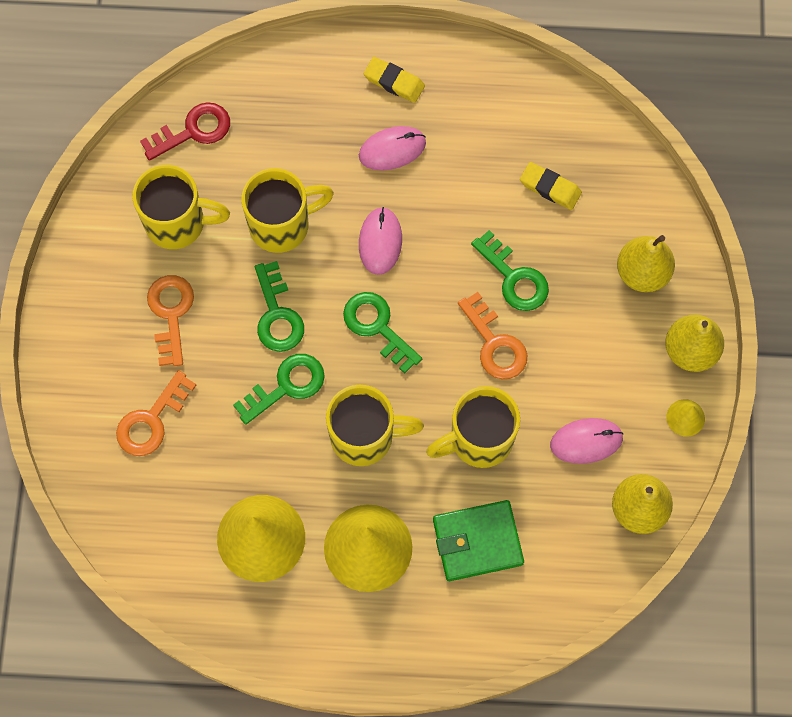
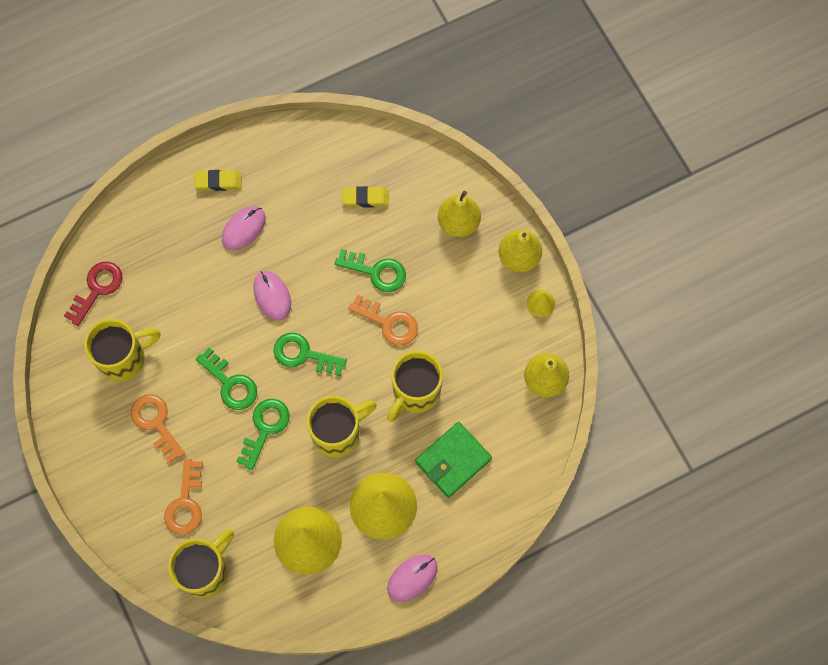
camera: 30 degrees left, 0 degrees up
(282, 225) = (198, 321): yellow mug -> yellow mug (205, 571)
(586, 441) = (486, 354): pink mouse -> pink mouse (412, 578)

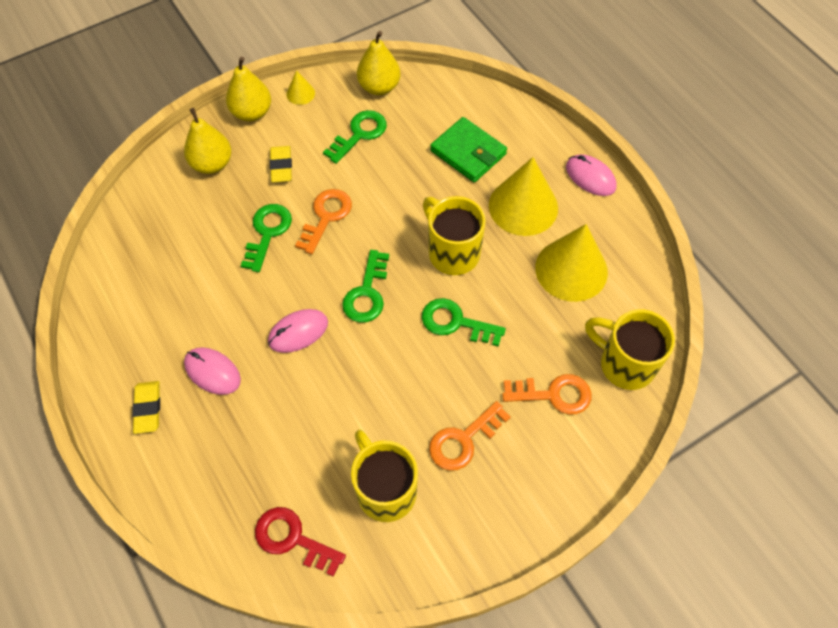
camera: 95 degrees left, 10 degrees down
(230, 383) = (407, 364): green key -> green key (359, 134)
(365, 198) = (179, 250): yellow eraser -> yellow eraser (281, 166)
(415, 392) = (401, 188): yellow mug -> none

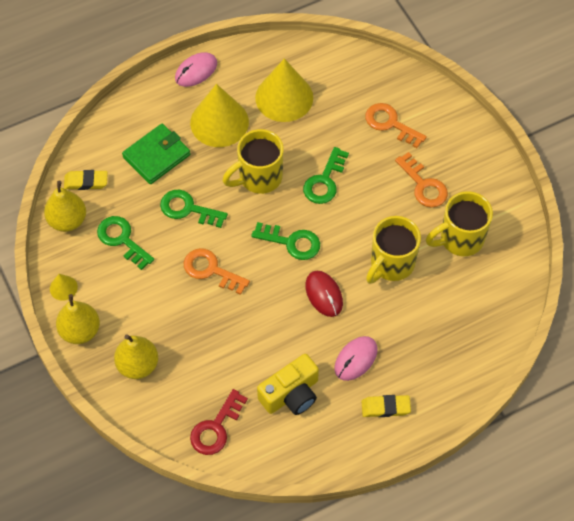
camera: 85 degrees left, 0 degrees up
(171, 307) = (291, 394): none -> yellow camera
(267, 233) = (222, 317): green key -> green key (188, 209)
(281, 166) = (150, 305): yellow eraser -> yellow eraser (86, 182)
(293, 539) = (495, 301): red key -> red key (216, 428)
(298, 332) = (324, 294): pink mouse -> red mouse
(553, 394) = (390, 124): orange key -> orange key turned 60 degrees counterclockwise
(625, 364) = (368, 76): yellow mug -> yellow mug (391, 264)

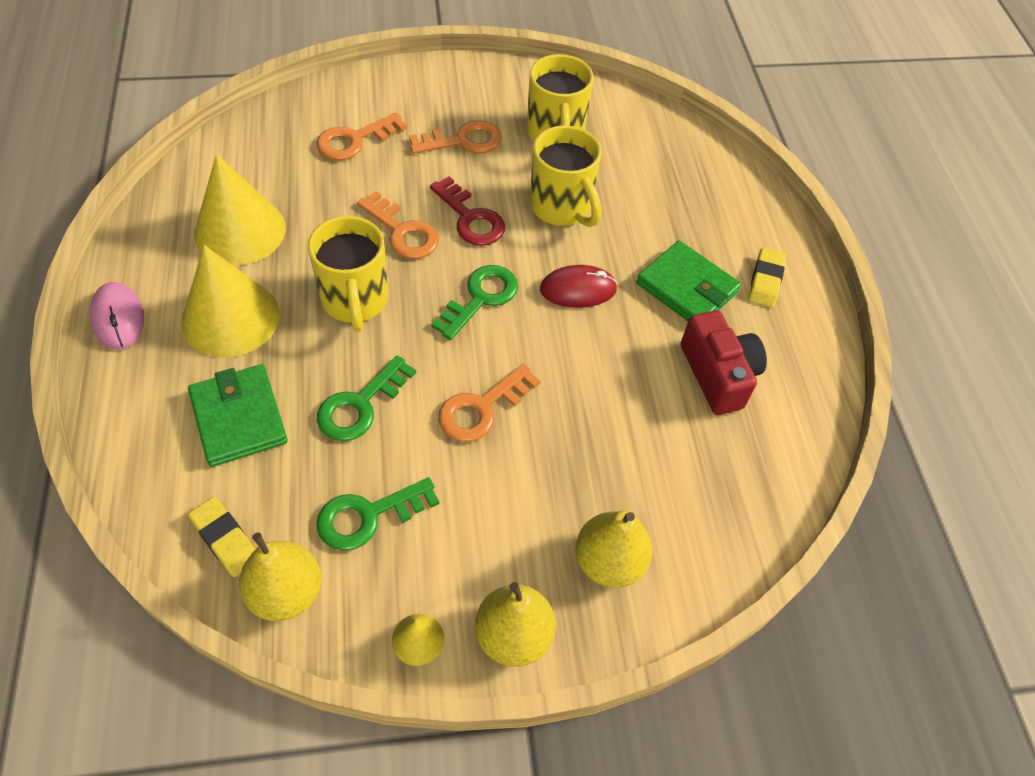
camera: 75 degrees left, 5 degrees down
(86, 182) = (225, 539): yellow eraser -> yellow eraser turned 60 degrees counterclockwise
(216, 428) = (747, 484): red key -> red key (470, 218)
(291, 394) = (718, 375): yellow camera -> red camera
(324, 181) = (403, 232): green key -> orange key
(355, 359) = (687, 288): pink mouse -> green wallet

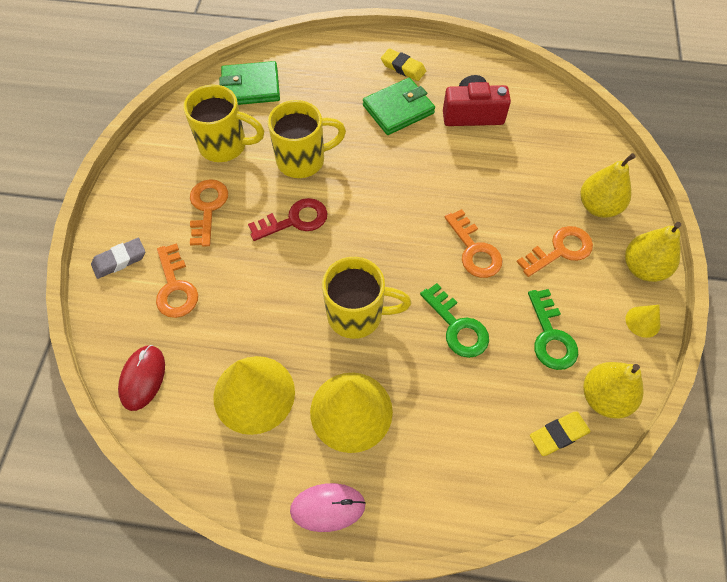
camera: 70 degrees left, 5 degrees up
(239, 418) = (453, 414): green wallet -> green wallet (251, 87)
(376, 91) = (119, 260): none -> grey eraser
(403, 232) = (294, 269): orange key -> orange key (560, 250)
(481, 298) = (376, 230): green key -> none
(578, 289) = (383, 169): red mouse -> red mouse (143, 378)

